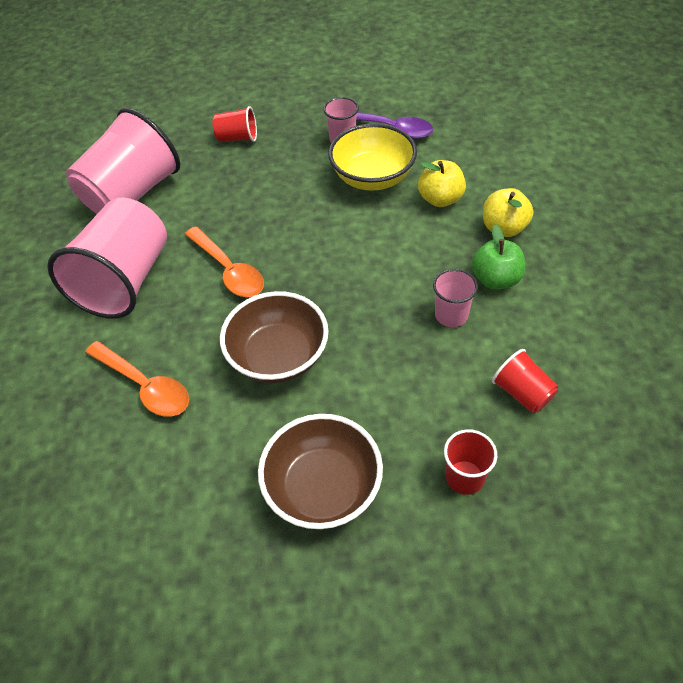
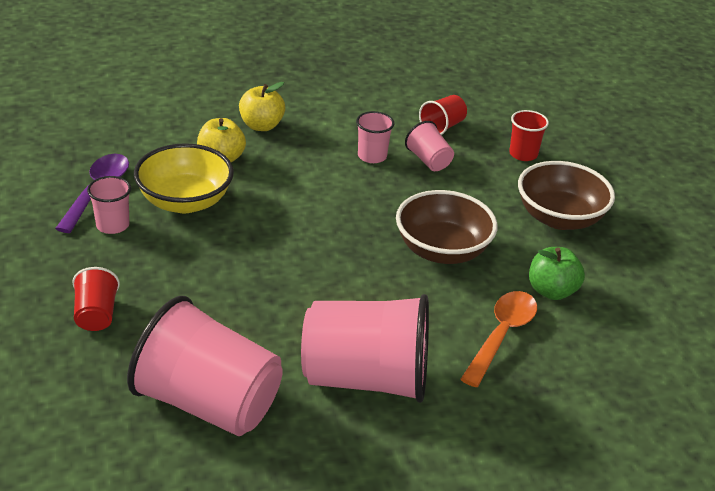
camera: 105 degrees left, 15 degrees down
(229, 270) = (338, 295): orange spoon -> none
(444, 368) = (428, 161): none -> pink cup
(495, 279) = (327, 133): green apple -> green apple (551, 291)

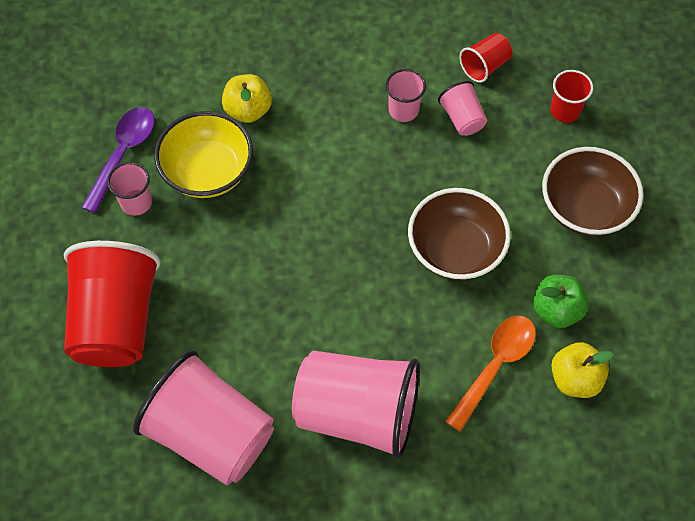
camera: 10 degrees right, 25 degrees up
(96, 315) = (116, 320): red cup -> red cup, size x2.17
(261, 125) = (294, 60): yellow apple -> yellow apple (575, 379)

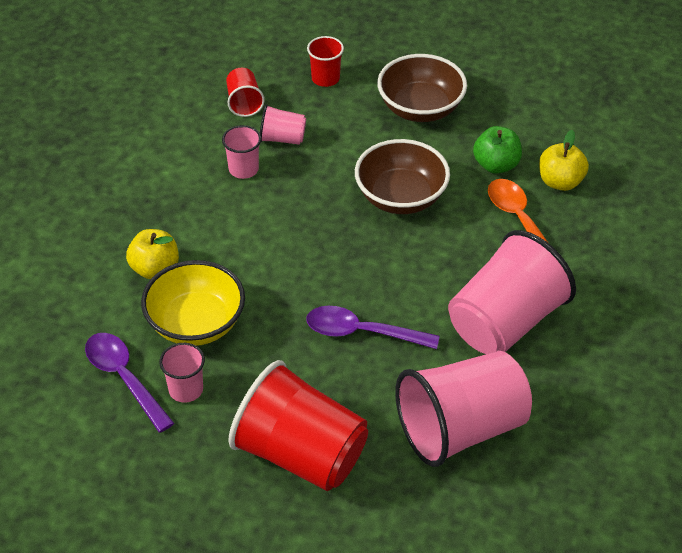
camera: 60 degrees left, 15 degrees down
(273, 300) = (362, 332): none -> purple spoon

